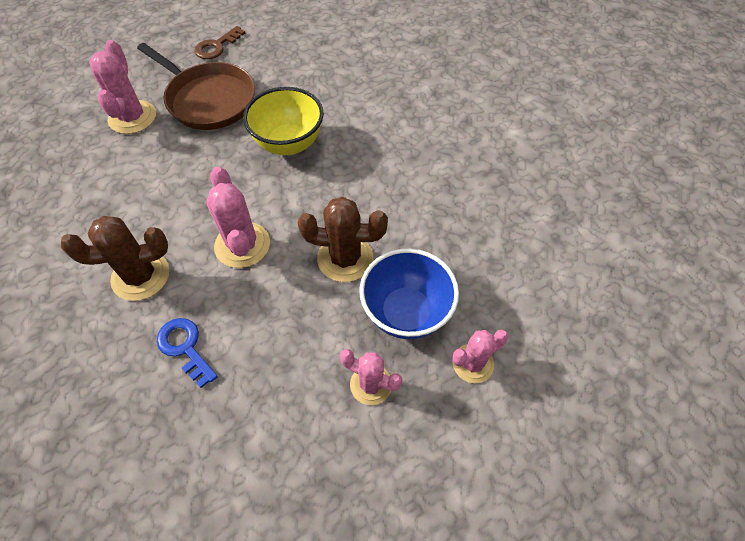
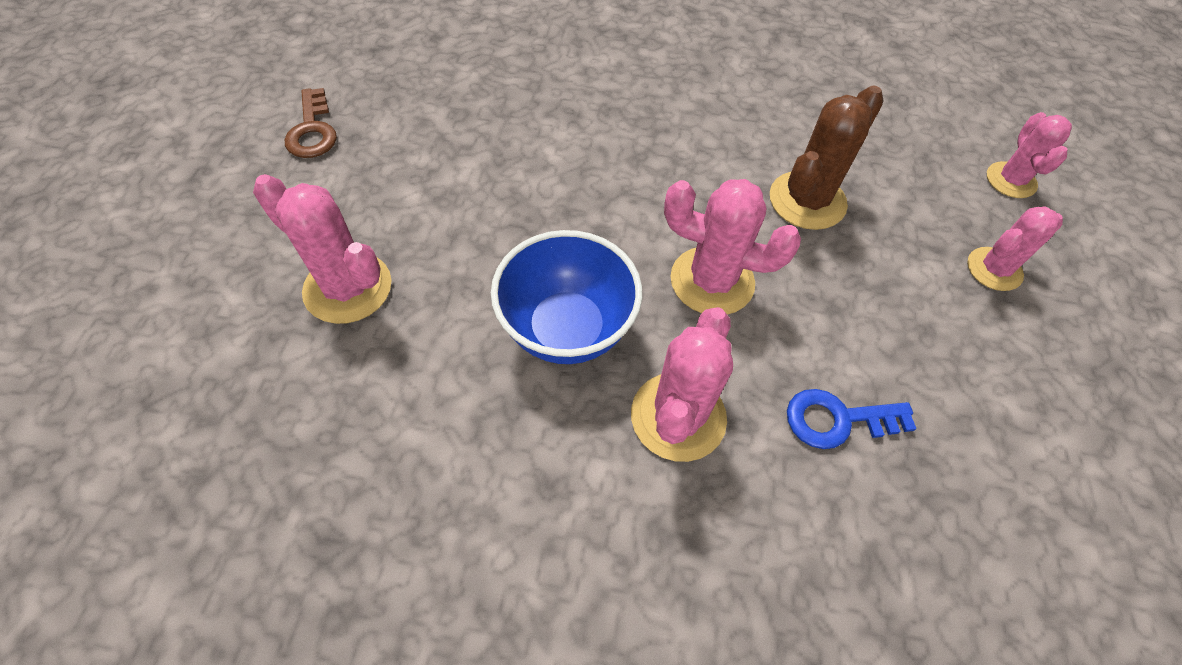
camera: 55 degrees left, 0 degrees up
(140, 276) = (678, 416): brown cactus -> pink cactus
(208, 99) = (411, 189): brown pan -> none
(289, 144) = (581, 155): yellow bowl -> none
(406, 312) = (917, 193): blue bowl -> blue bowl (567, 329)

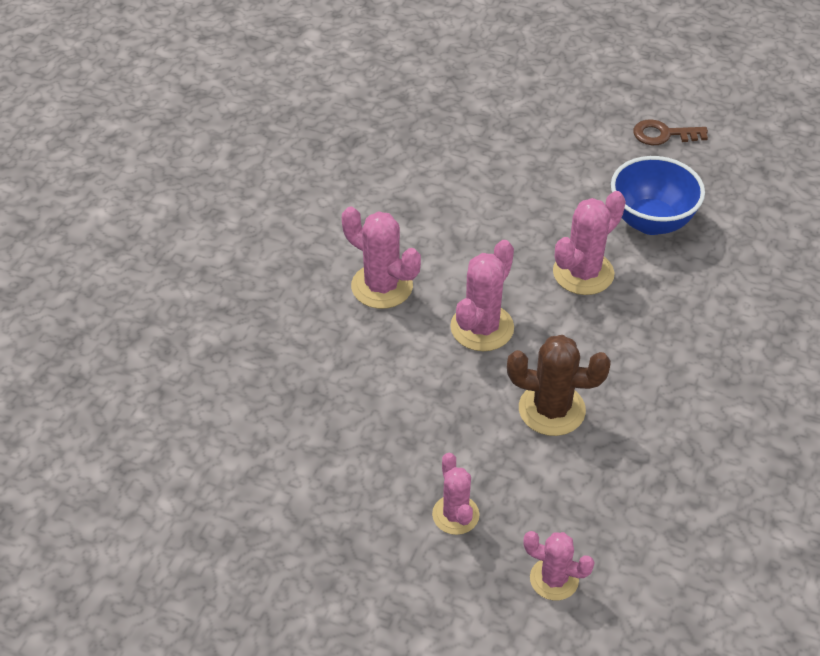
camera: 105 degrees right, 10 degrees down
(348, 288) = (514, 150): pink cactus -> pink cactus (583, 273)
(567, 329) = (459, 245): blue bowl -> blue bowl (651, 222)
(807, 201) = (551, 409): brown cactus -> brown cactus turned 45 degrees counterclockwise
(837, 419) = (356, 365): blue key -> none

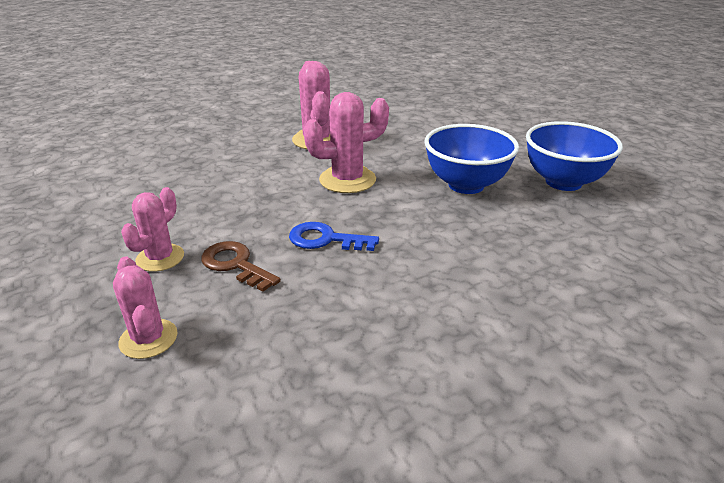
camera: 40 degrees right, 15 degrees down
(551, 409) = (326, 239): brown cactus -> blue key
(583, 273) = (466, 185): pink cactus -> blue bowl
(663, 134) = (635, 148): brown key -> brown key (235, 264)

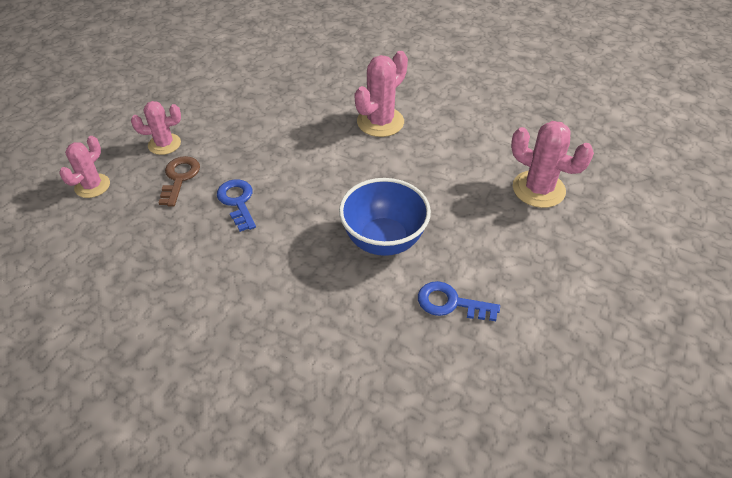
camera: 55 degrees right, 15 degrees up
(347, 180) = (329, 171): pink cactus -> pink cactus (538, 189)
(563, 182) = (450, 303): blue bowl -> blue key

